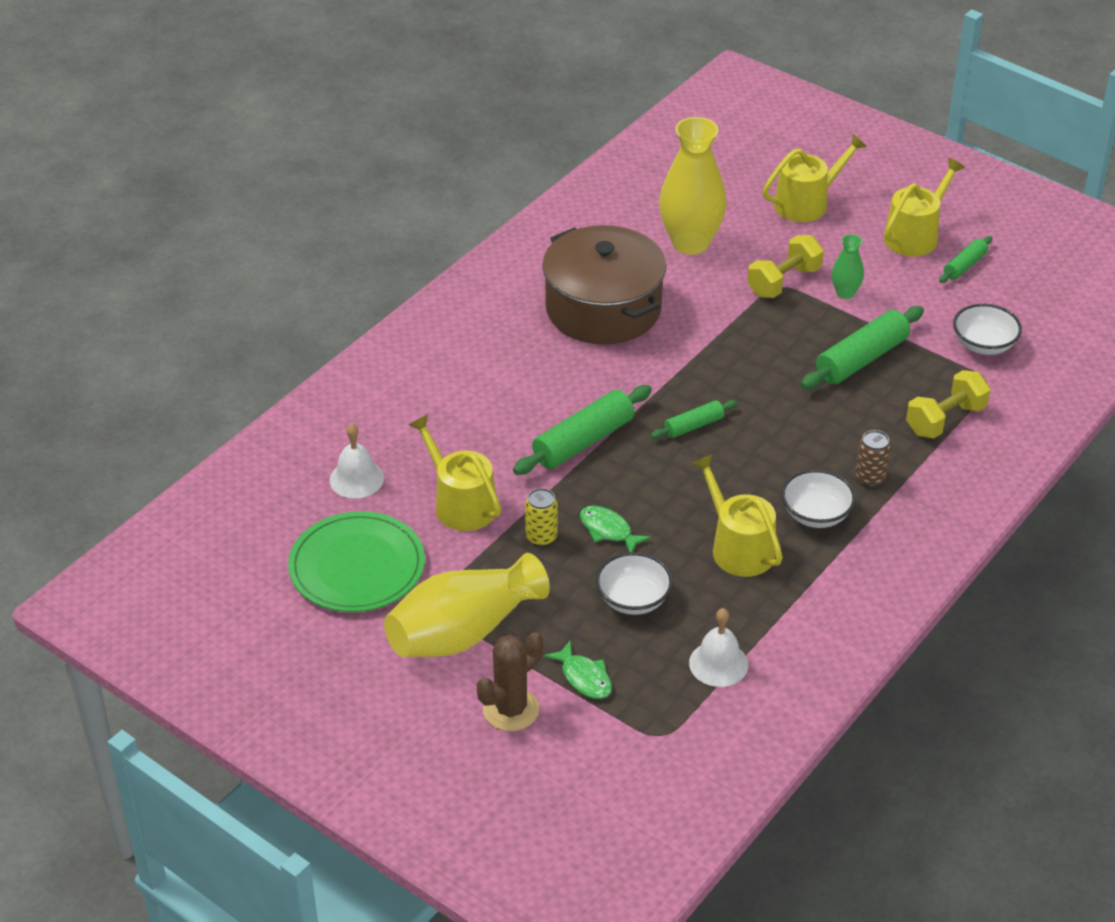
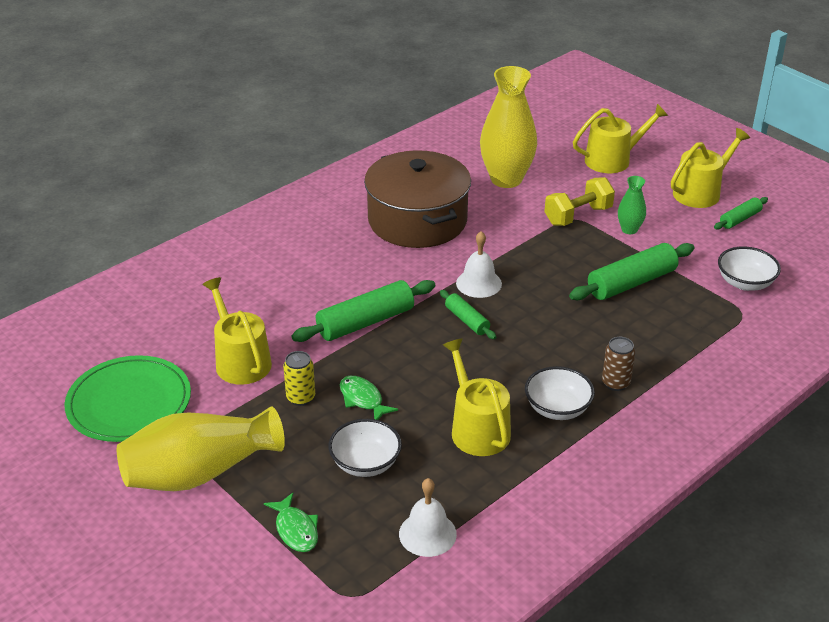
camera: 10 degrees right, 5 degrees down
(356, 479) = (159, 330): white bell -> white bell (478, 283)
(511, 710) = (216, 551): brown cactus -> none
(693, 426) = (467, 320): green rolling pin -> green rolling pin turned 75 degrees clockwise
(945, 420) = (697, 341): yellow dumbbell -> none

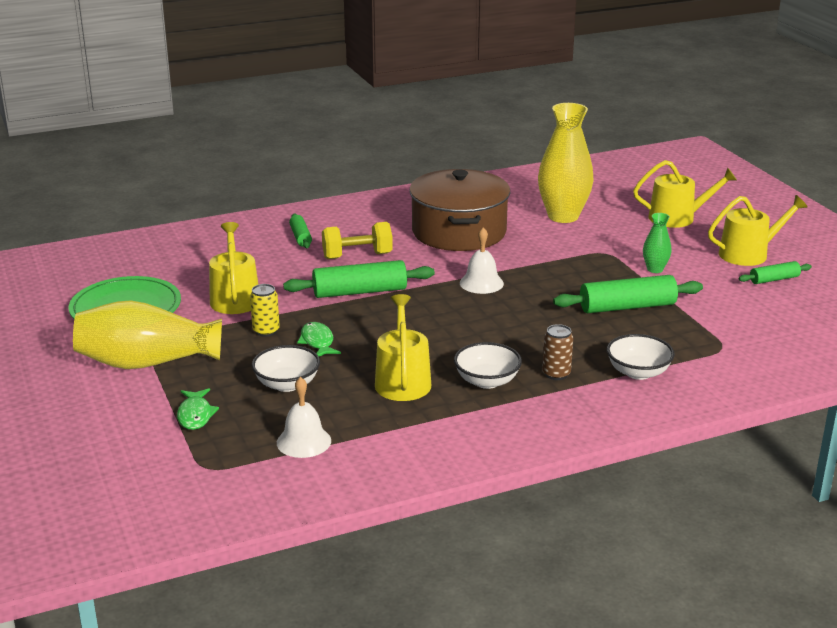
camera: 20 degrees right, 10 degrees down
(467, 320) = (450, 306): green rolling pin -> green rolling pin (300, 237)
(578, 216) = (612, 252): yellow dumbbell -> yellow dumbbell (357, 256)
(745, 283) = (742, 326): white bowl -> white bowl (638, 372)

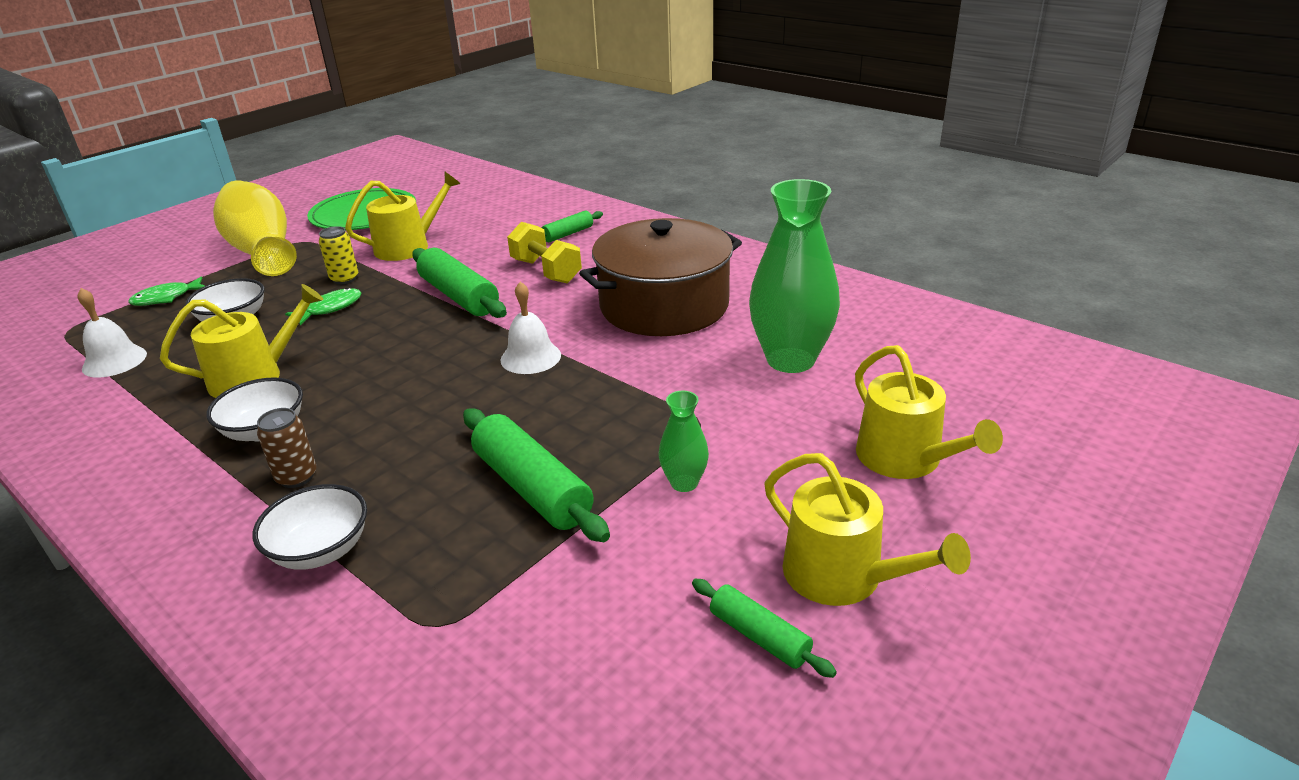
camera: 65 degrees right, 5 degrees up
(563, 216) = (790, 360): yellow vase -> green vase

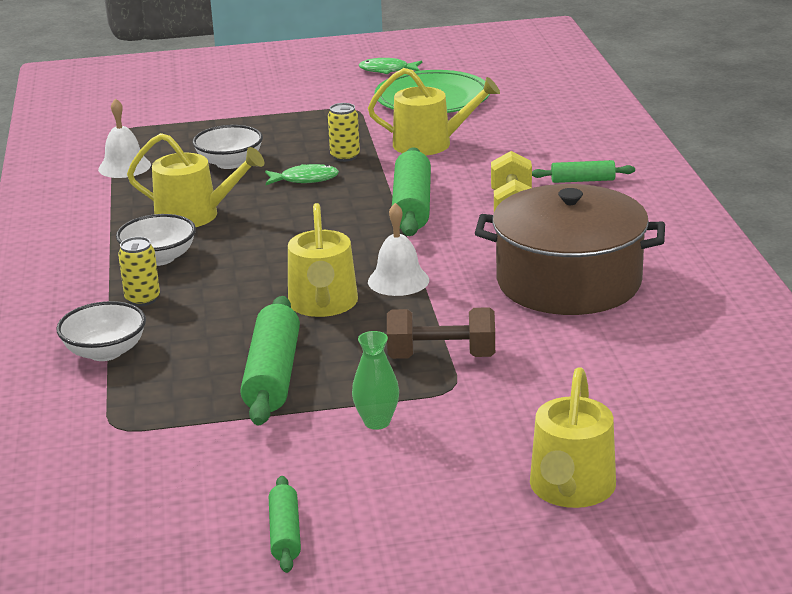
camera: 40 degrees right, 5 degrees down
(166, 298) = (205, 126): green fish -> green fish (387, 70)
(262, 251) = (314, 108): yellow vase -> none
(297, 477) = (142, 299): brown can -> yellow can
(655, 402) = (441, 357): none -> brown dumbbell
(790, 360) = (605, 373): green vase -> none
(843, 576) = (392, 533): yellow watering can -> yellow watering can (323, 304)

